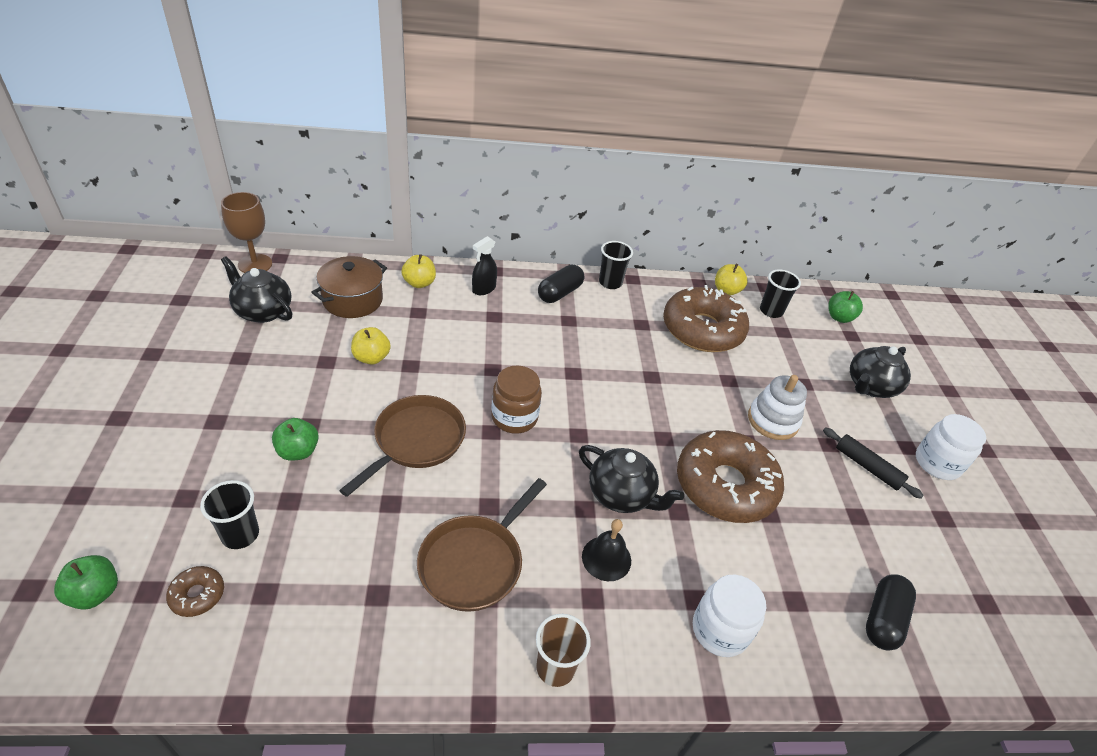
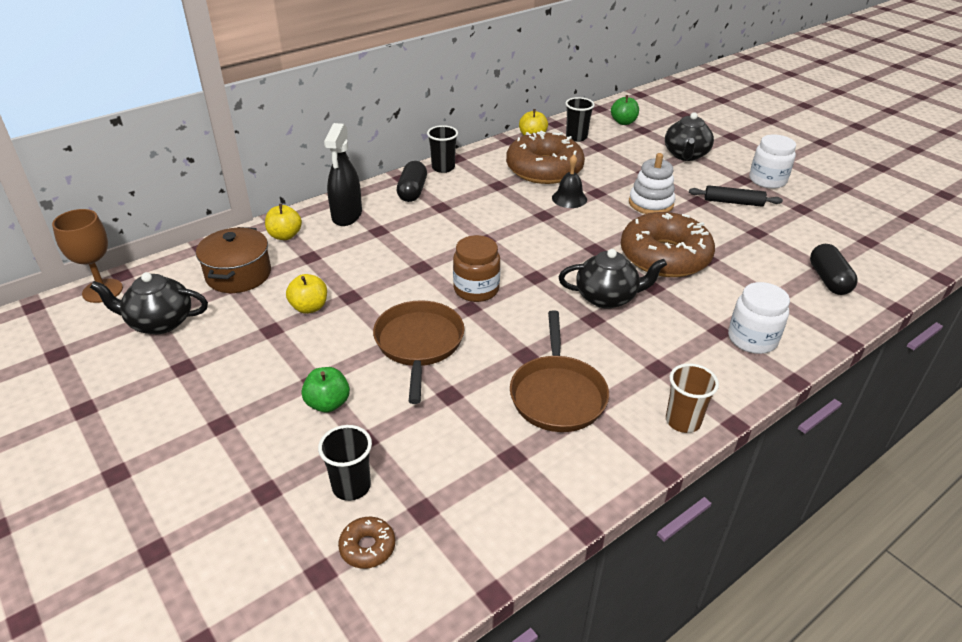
camera: 30 degrees left, 5 degrees down
(95, 593) = (271, 605): green apple -> none
(483, 289) = (347, 215): black spray bottle -> black spray bottle, size x1.56
(606, 558) = (641, 340): black bell -> black bell (569, 198)

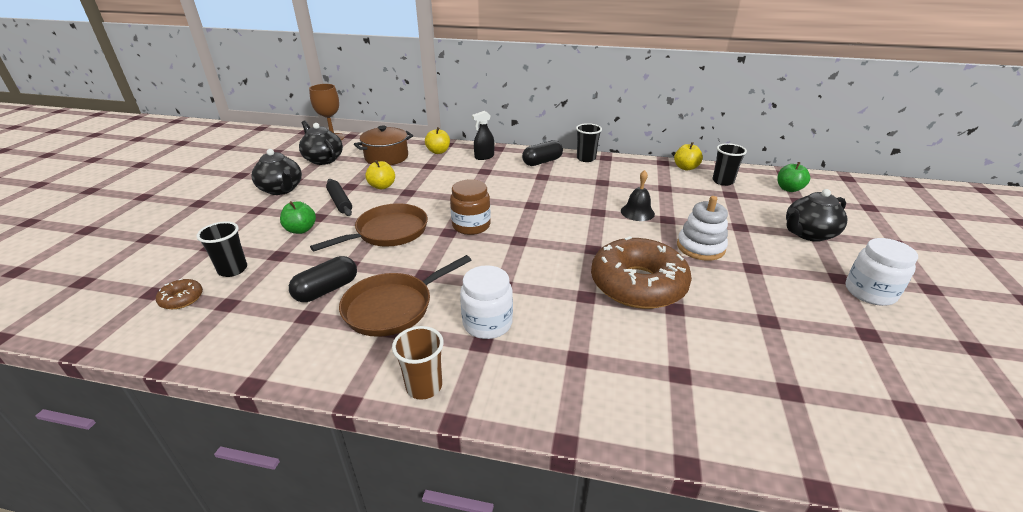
camera: 50 degrees right, 5 degrees down
(347, 215) = (484, 157): black spray bottle -> black spray bottle, size x0.64
(544, 169) = (654, 188): brown donut -> none
(607, 297) = (538, 280): black teapot -> black teapot (281, 189)
(733, 202) = (789, 287): black rolling pin -> black rolling pin (340, 202)
(752, 339) = (592, 384): white jar -> white jar (487, 323)
(828, 280) = (774, 403): black capsule -> black capsule (326, 290)

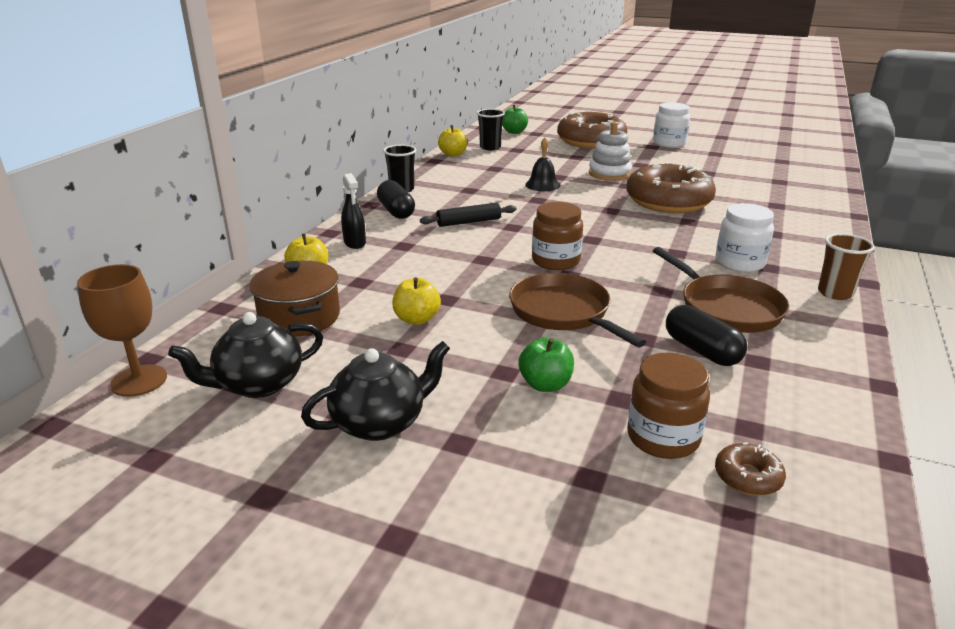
camera: 80 degrees left, 5 degrees down
(233, 270) = (663, 438): black cup -> brown jar
(340, 202) = (459, 354): black rolling pin -> black rolling pin (468, 222)
(808, 234) = (591, 141): black teapot -> brown donut

